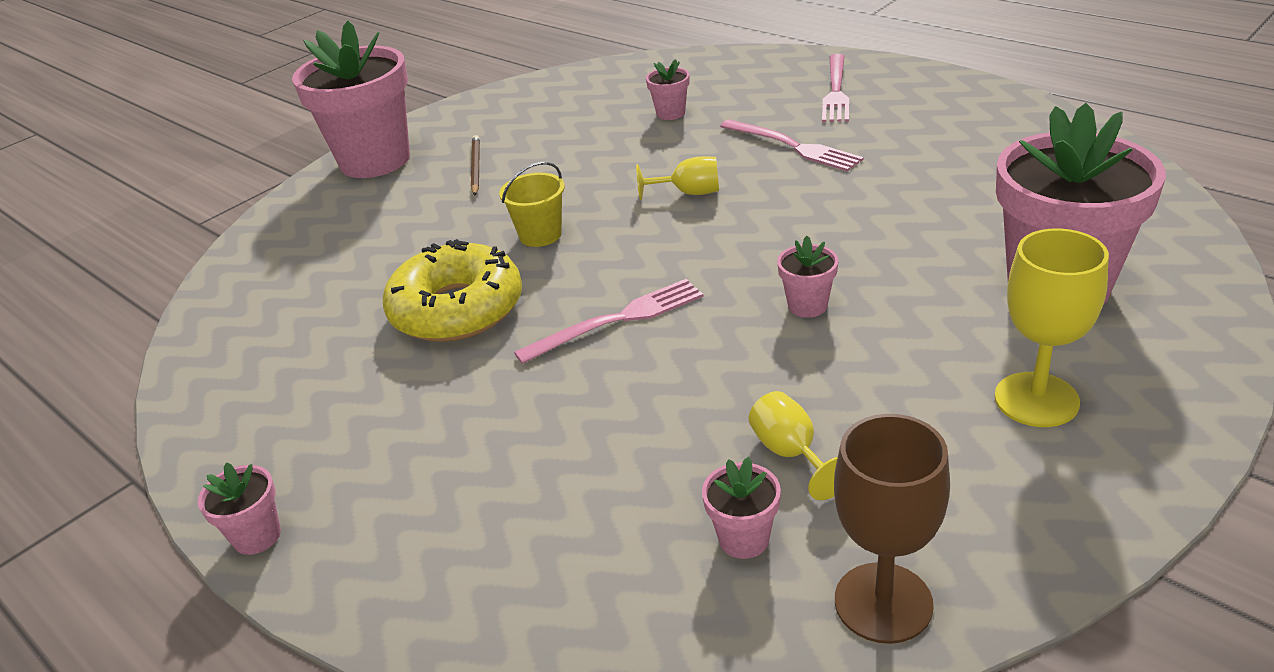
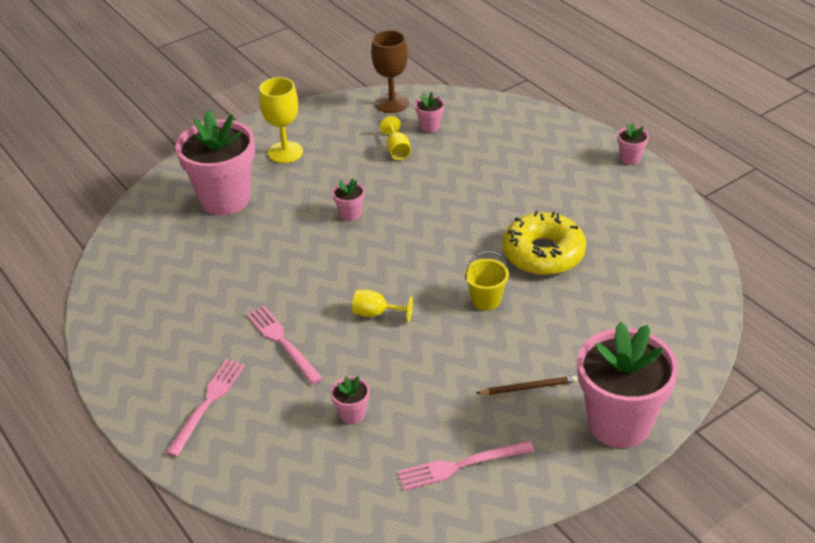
camera: 170 degrees left, 5 degrees up
(475, 167) = (529, 387): brown pencil -> brown pencil turned 105 degrees counterclockwise
(617, 320) = (452, 227): pink fork -> pink fork (460, 465)

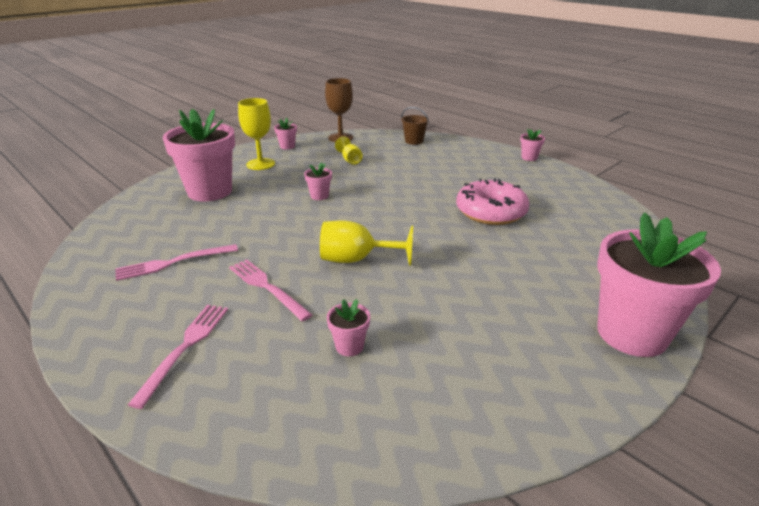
camera: 10 degrees left, 10 degrees down
(376, 314) = (356, 260): yellow goblet -> yellow goblet, size x1.63
(430, 126) = (372, 147): pink flower pot -> pink flower pot (287, 146)
(460, 465) = (485, 389): pink fork -> pink fork (173, 263)
(486, 300) = (455, 244): yellow bucket -> none
(488, 115) = (414, 141): none -> brown bucket
(529, 387) = (525, 309): brown pencil -> none
(543, 253) = (491, 212): yellow donut -> pink donut

